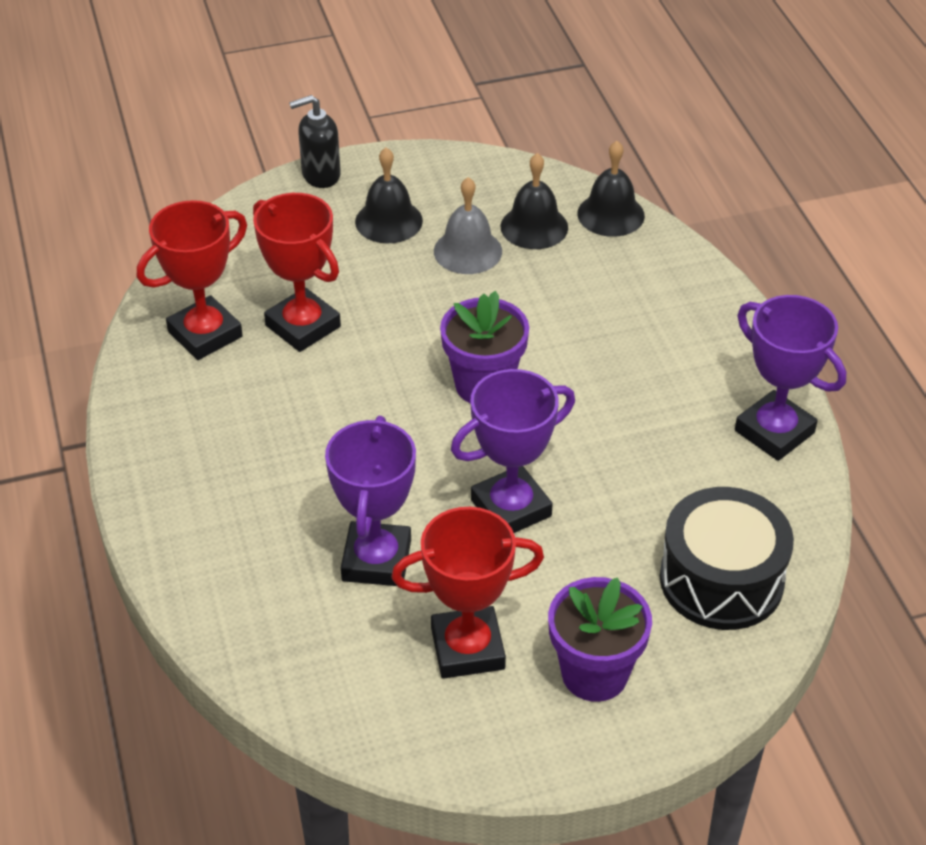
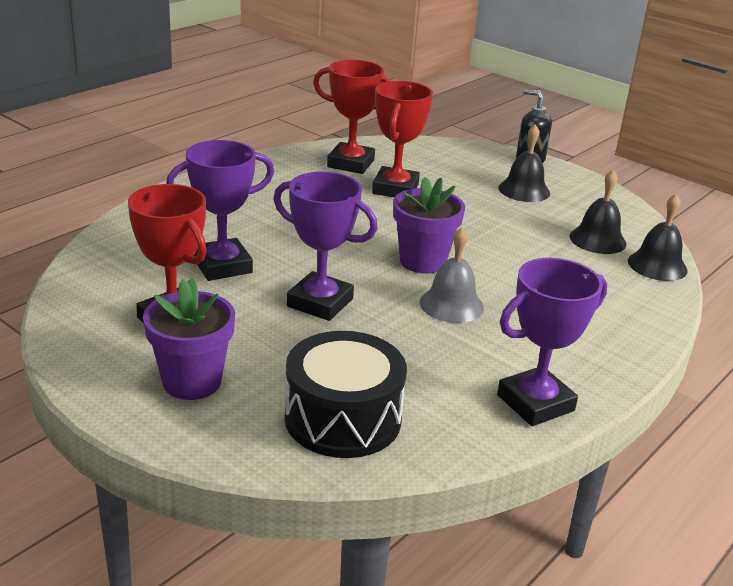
camera: 55 degrees right, 15 degrees down
(467, 251) = (538, 223): grey bell -> grey bell (451, 304)
(774, 431) = (535, 403): purple trophy -> purple trophy turned 45 degrees clockwise

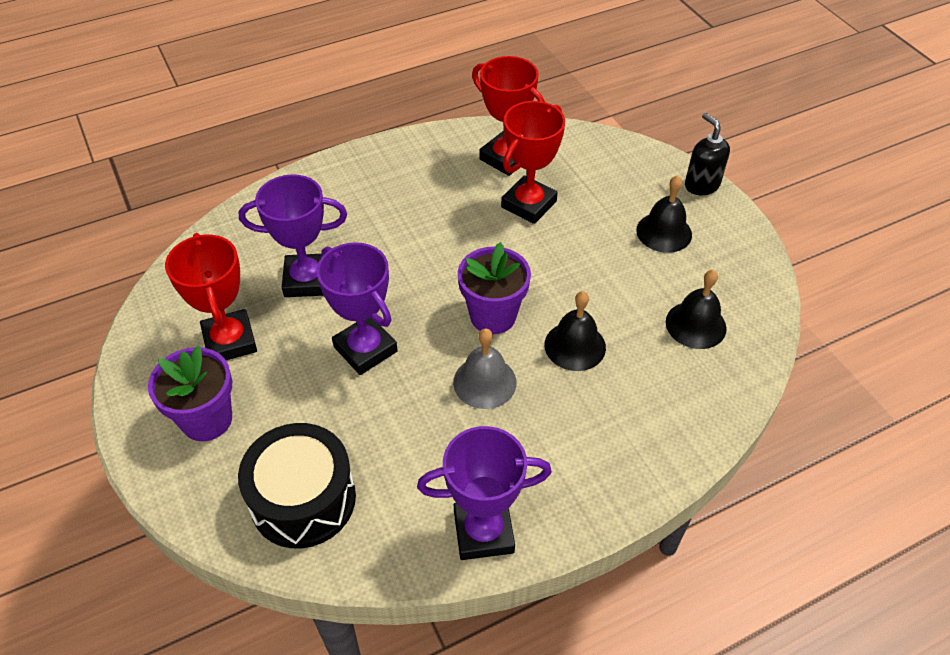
camera: 25 degrees right, 20 degrees up
(657, 265) = (736, 378): black bell -> black bell (575, 346)

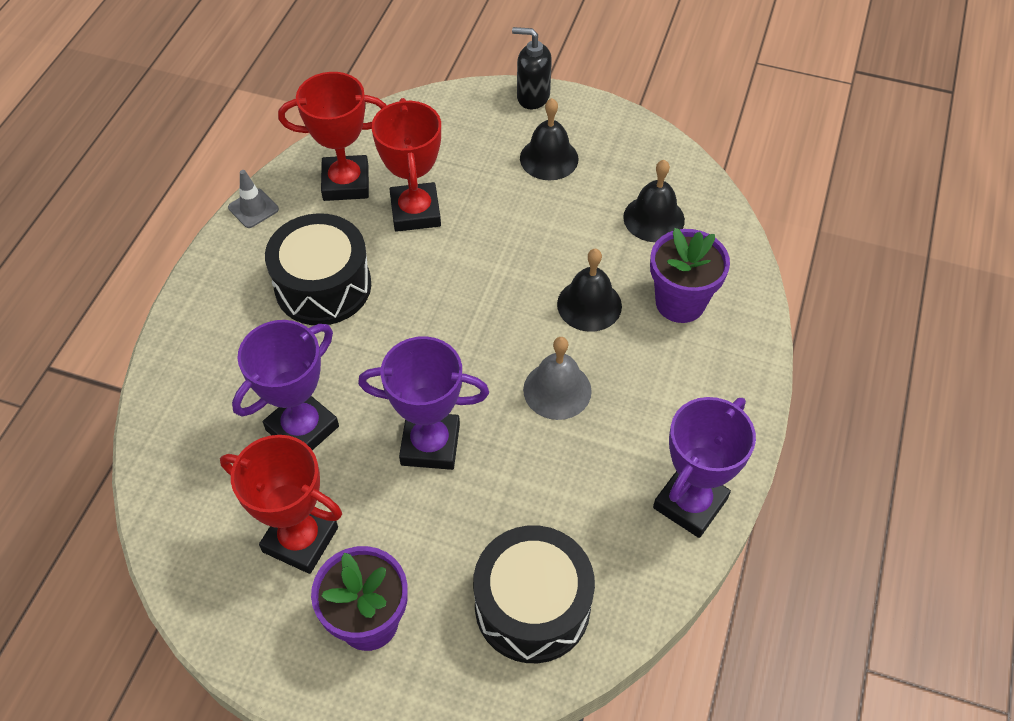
camera: 45 degrees left, 5 degrees up
(418, 208) = (323, 286): none -> black drum
(433, 136) = (253, 208): none -> grey traffic cone
(493, 316) = (499, 331): purple flower pot -> purple flower pot (680, 302)

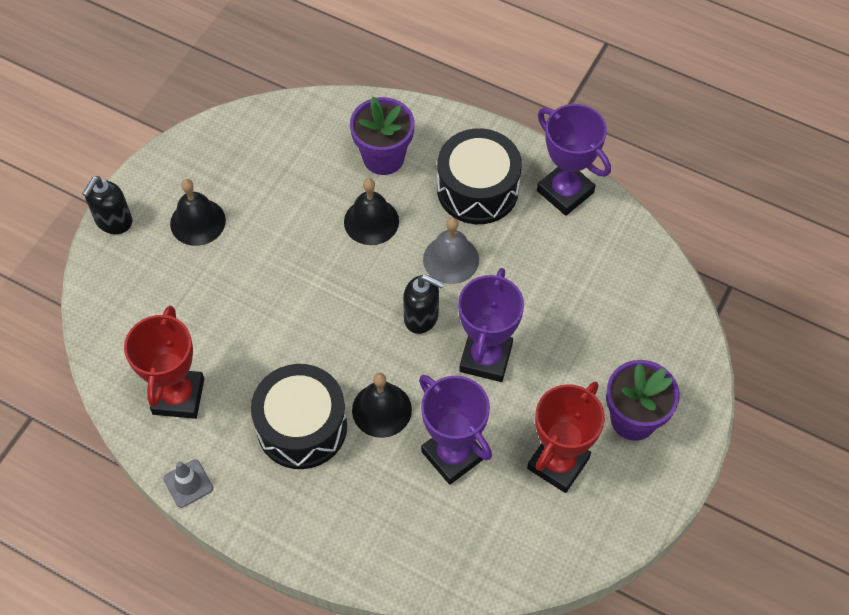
camera: 80 degrees left, 5 degrees up
(415, 212) = (232, 340): red trophy -> none
(473, 372) = (421, 317): none -> black soap dispenser
(532, 606) = (633, 307): black drum -> black drum (477, 189)
(654, 218) = (290, 157): black bell -> black bell (381, 409)

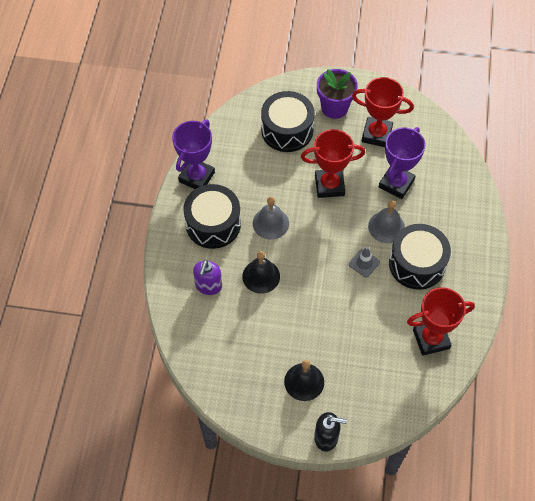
camera: 110 degrees left, 0 degrees up
(188, 483) = (480, 310): grey traffic cone -> grey traffic cone (364, 263)
(381, 409) = (386, 227): black bell -> grey bell
(383, 157) = (208, 286): purple flower pot -> purple soap dispenser
(421, 317) = (317, 226): black soap dispenser -> none
(486, 358) = (329, 185): purple trophy -> red trophy
(610, 334) = (287, 130): none -> black drum

